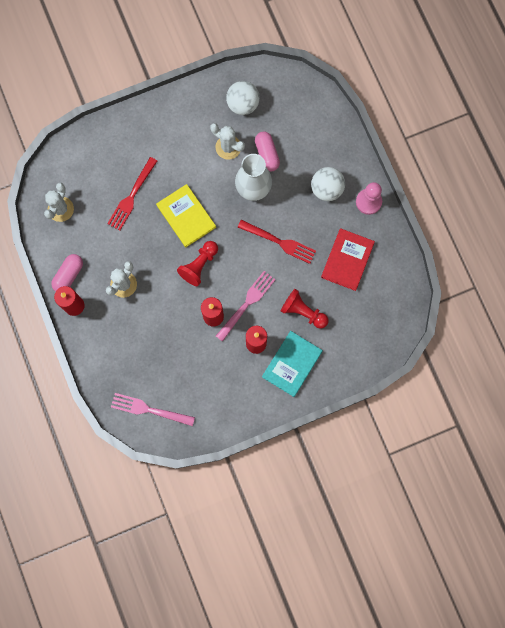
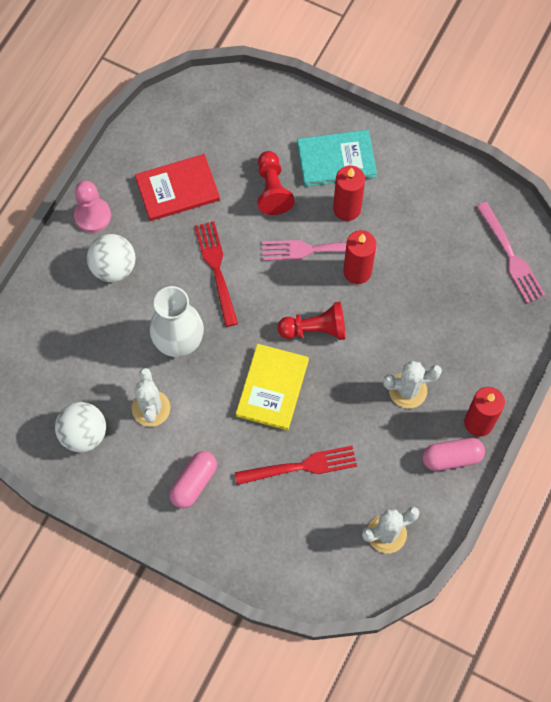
camera: 130 degrees left, 10 degrees down
(267, 154) = (124, 360): pink capsule -> pink capsule (194, 483)

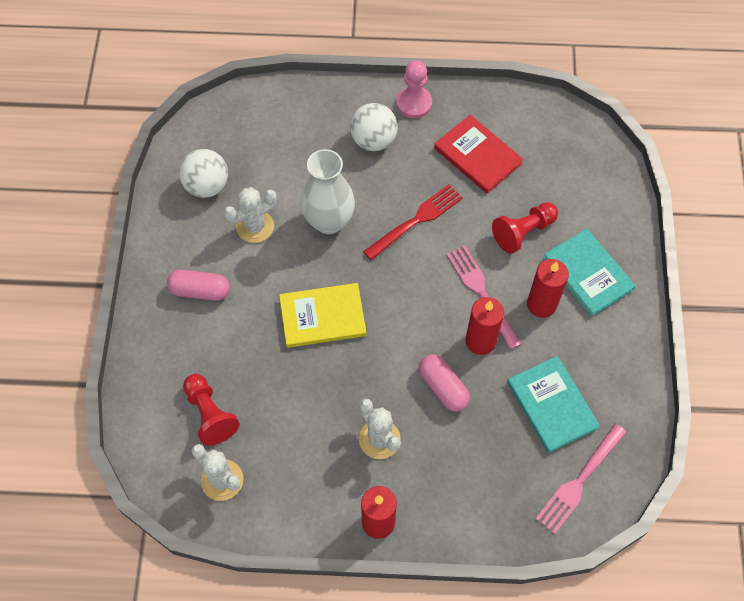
camera: 65 degrees right, 5 degrees down
(301, 466) = (256, 374): red fork -> none
(315, 329) = (400, 329): red pawn -> red pawn (210, 414)
(439, 245) = (551, 405): none -> turquoise book
(452, 457) = (328, 511): pink capsule -> pink capsule (443, 387)

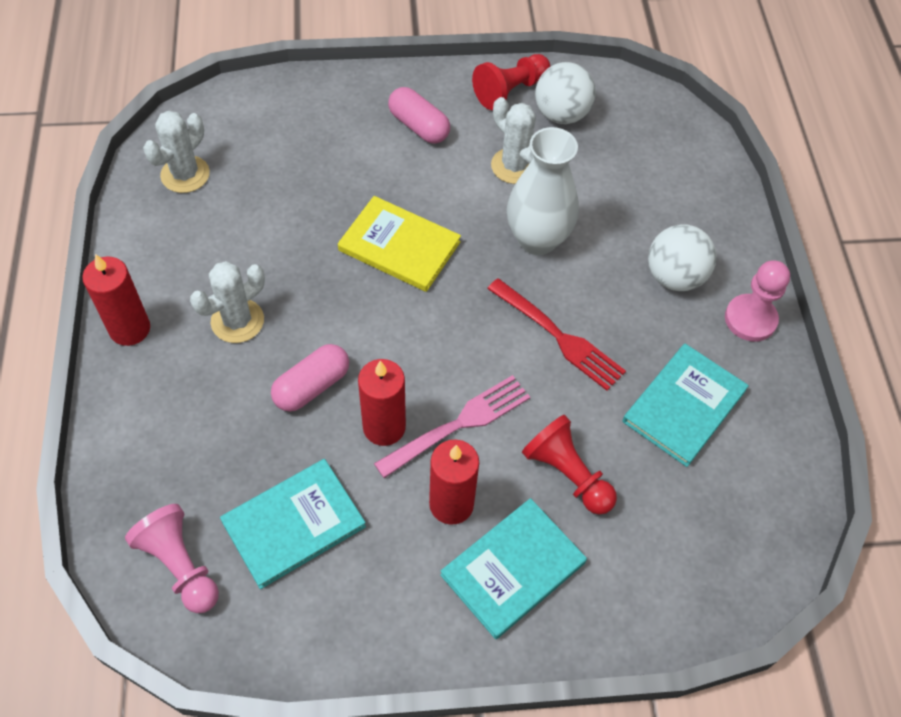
camera: 80 degrees right, 5 degrees down
(200, 291) = (419, 126): pink capsule -> pink capsule turned 45 degrees counterclockwise
(210, 414) = (264, 154): red pawn -> red pawn (510, 91)
(322, 317) = (399, 246): yellow book -> yellow book turned 45 degrees counterclockwise
(477, 156) = (683, 406): red book -> turquoise book
(579, 481) = (180, 565): pink fork -> pink pawn

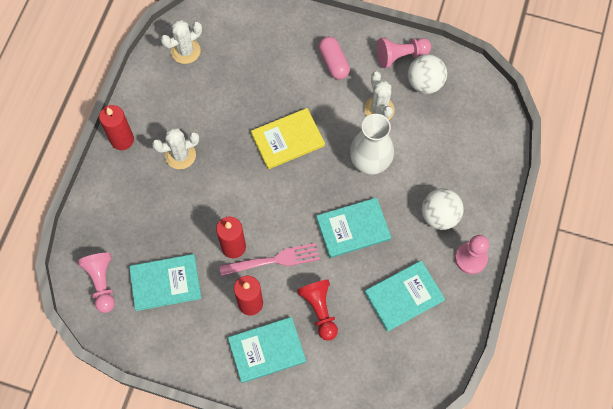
camera: 25 degrees right, 10 degrees up
(312, 386) = (205, 209): pink capsule -> none
(399, 246) = (288, 140): yellow book -> yellow book turned 75 degrees counterclockwise
(510, 91) = (401, 56): red pawn -> pink pawn
(558, 336) = (353, 229): red fork -> turquoise book

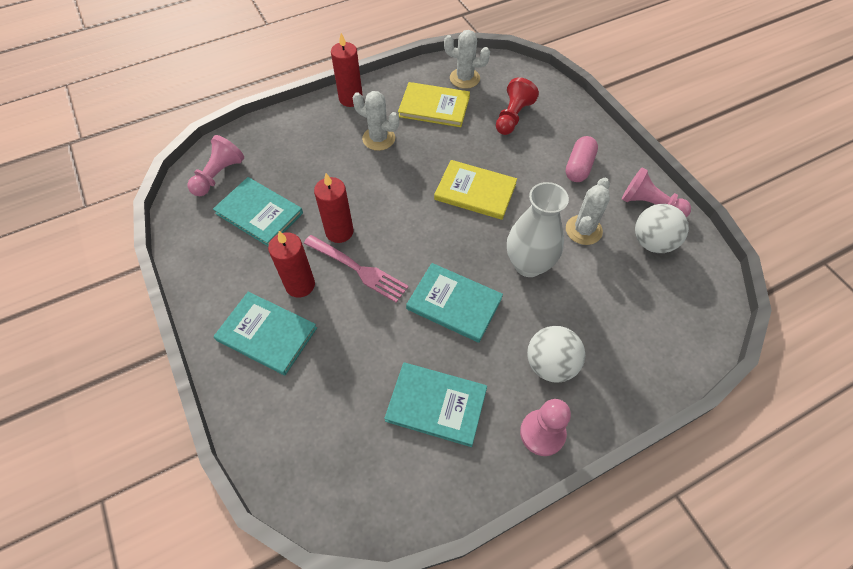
camera: 45 degrees right, 10 degrees down
(190, 95) = (434, 106): none -> yellow book
(320, 310) = (347, 344): red pawn -> red pawn (513, 117)

